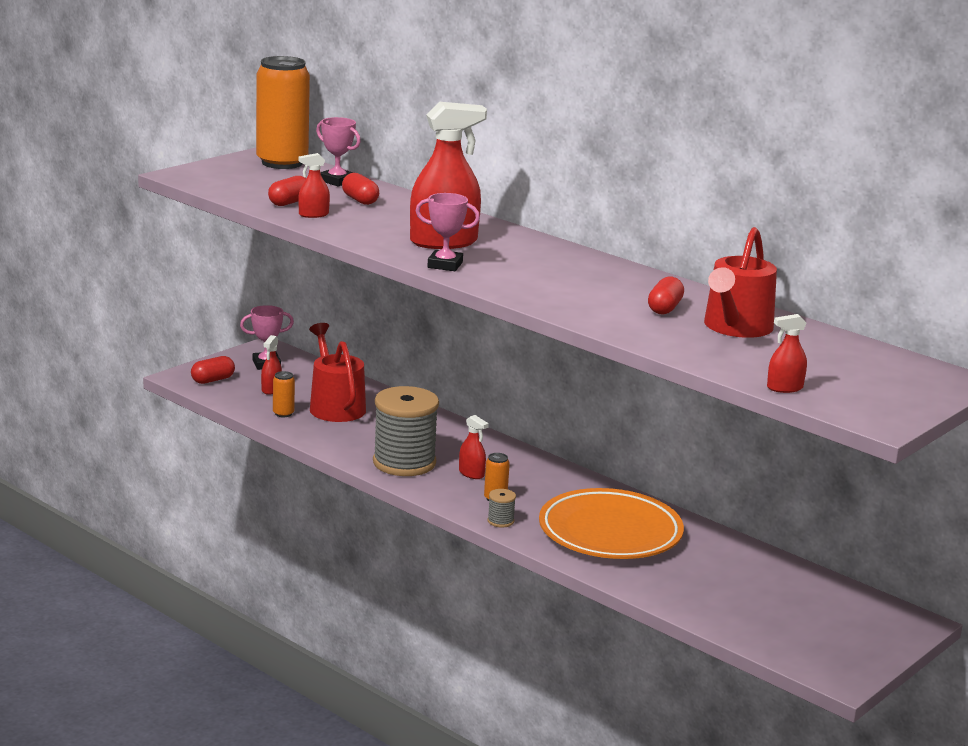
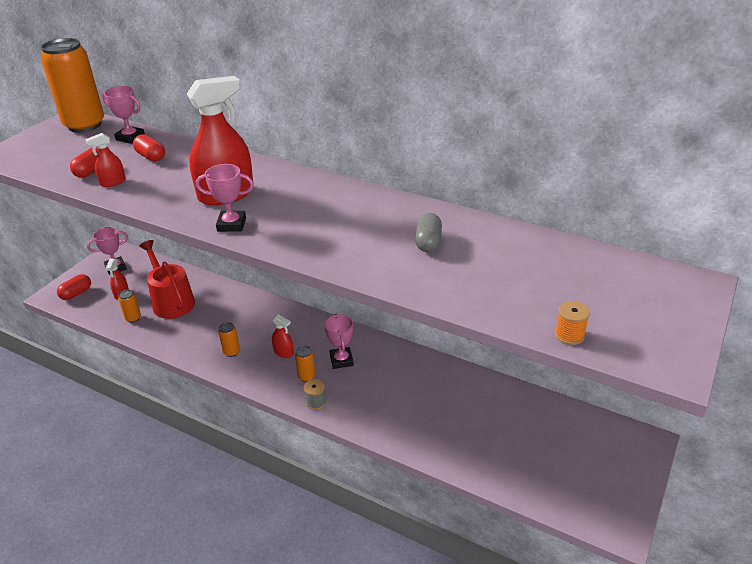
camera: 10 degrees left, 15 degrees up
(404, 463) = (231, 352): grey spool -> orange can
(544, 492) = (341, 360): none -> pink trophy
(610, 532) = (399, 395): orange plate -> none
(664, 308) = (428, 242): red capsule -> grey capsule
(735, 327) = (494, 255): red watering can -> none
(784, 388) = (569, 335): red spray bottle -> orange spool

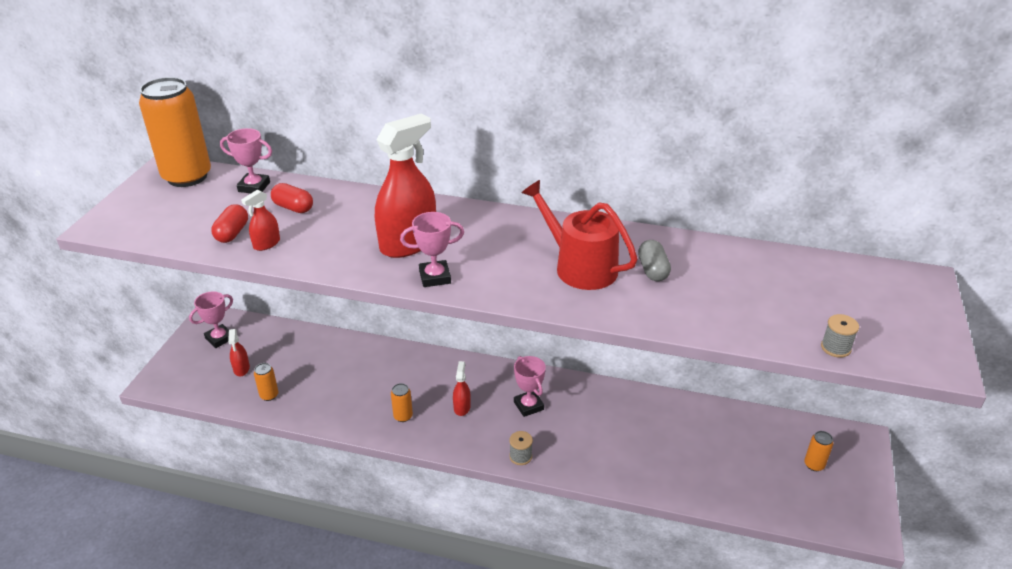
camera: 15 degrees left, 0 degrees up
(76, 293) = (184, 376): red capsule -> none
(171, 301) = (306, 369): red watering can -> red watering can (580, 267)
(283, 352) = (462, 407): red spray bottle -> red spray bottle turned 105 degrees counterclockwise
(306, 376) = (498, 430): orange can -> orange can (814, 465)
(569, 335) = (835, 348): orange spool -> grey spool

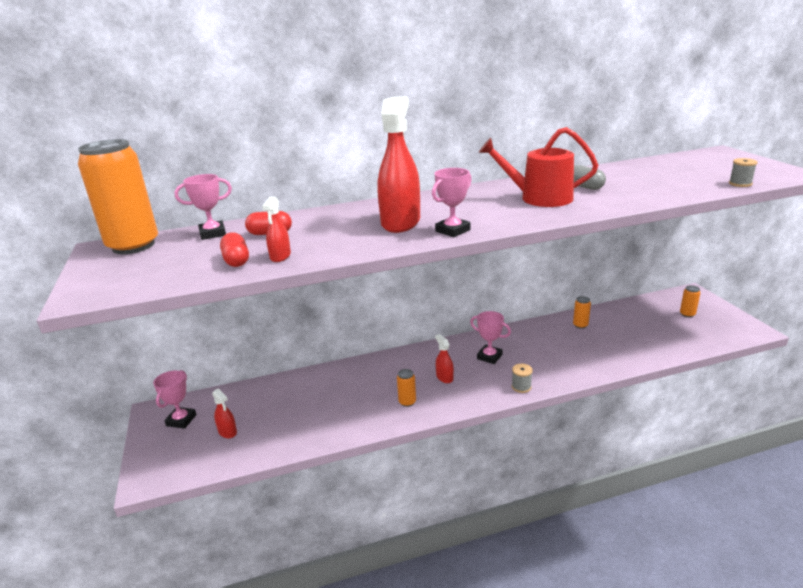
camera: 30 degrees left, 10 degrees down
(269, 395) = (275, 438): orange can -> orange can (580, 325)

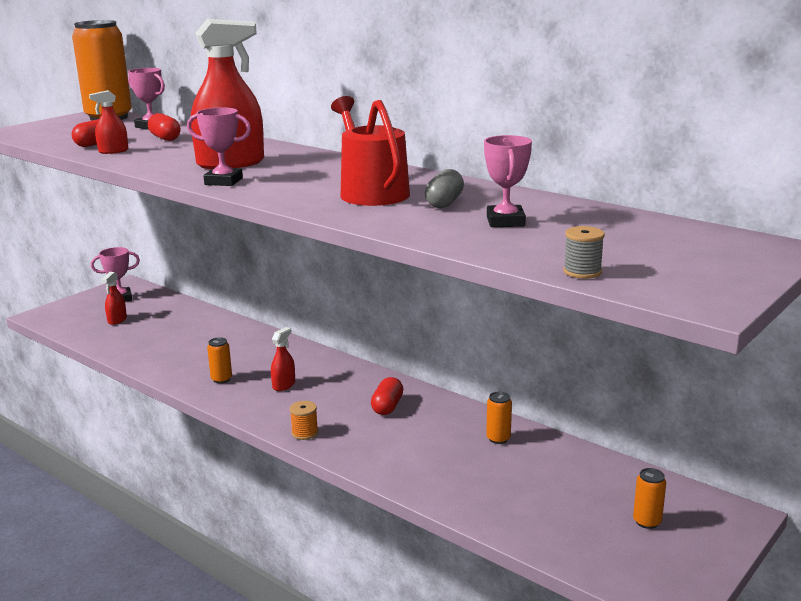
camera: 55 degrees right, 5 degrees down
(489, 357) = (352, 398): pink trophy -> pink trophy (505, 221)
(512, 348) = (387, 407): none -> red capsule
(521, 387) = (305, 433): grey spool -> orange spool

